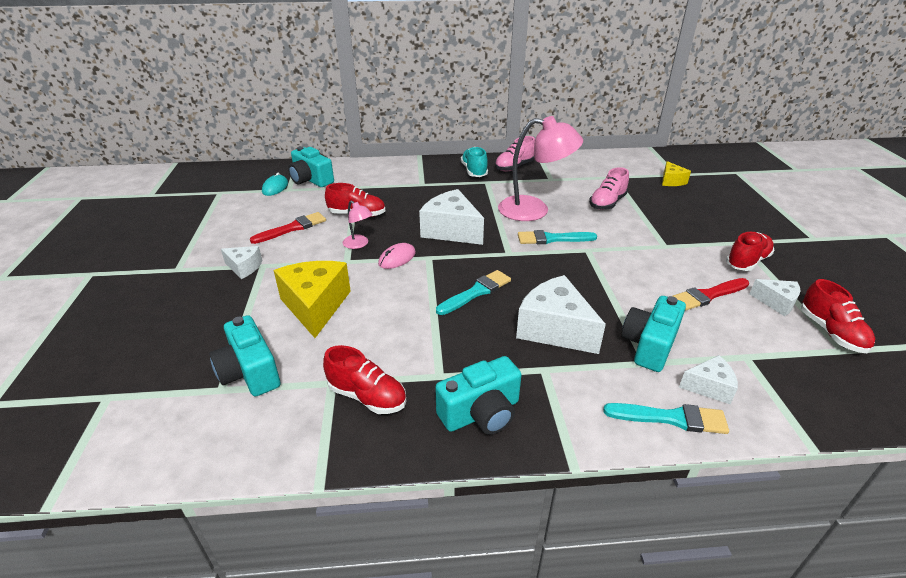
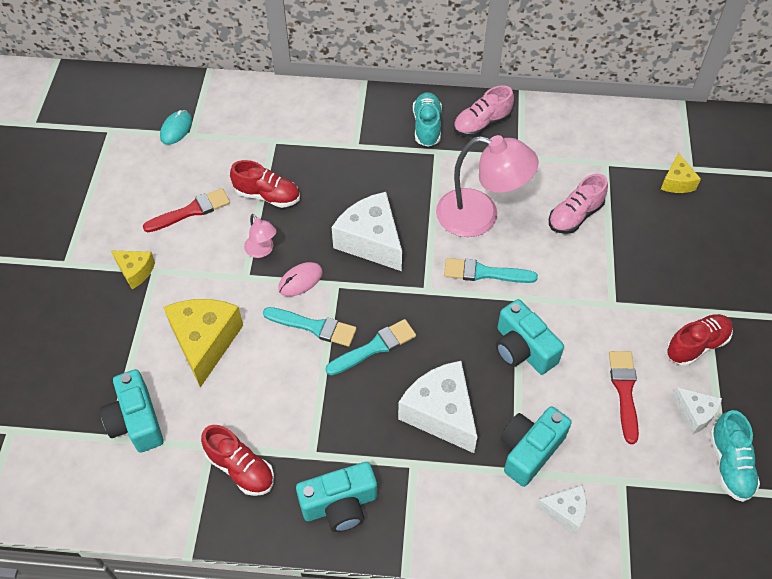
camera: 10 degrees right, 20 degrees up
(244, 267) = (135, 271): white cheese -> yellow cheese
(311, 180) = (220, 119): turquoise camera -> turquoise camera (522, 349)
(671, 418) = (512, 540): turquoise brush -> turquoise brush (314, 327)
(708, 295) = (624, 391): red brush -> red brush turned 105 degrees clockwise
(831, 332) = (729, 464): red shoe -> turquoise shoe

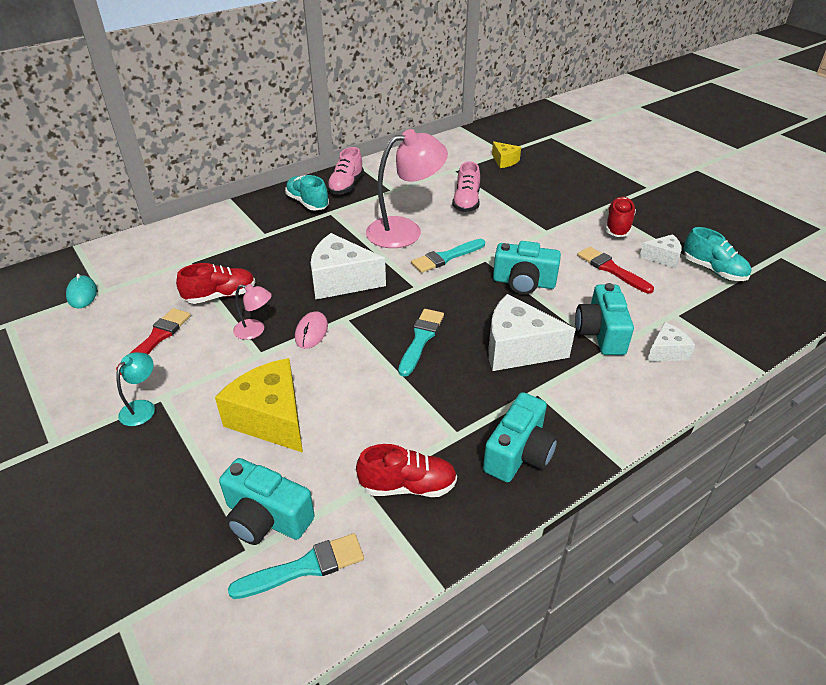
camera: 40 degrees left, 15 degrees down
(135, 271) = (142, 407): yellow cheese -> turquoise lamp
(314, 327) = (357, 354): turquoise brush -> turquoise brush (305, 567)

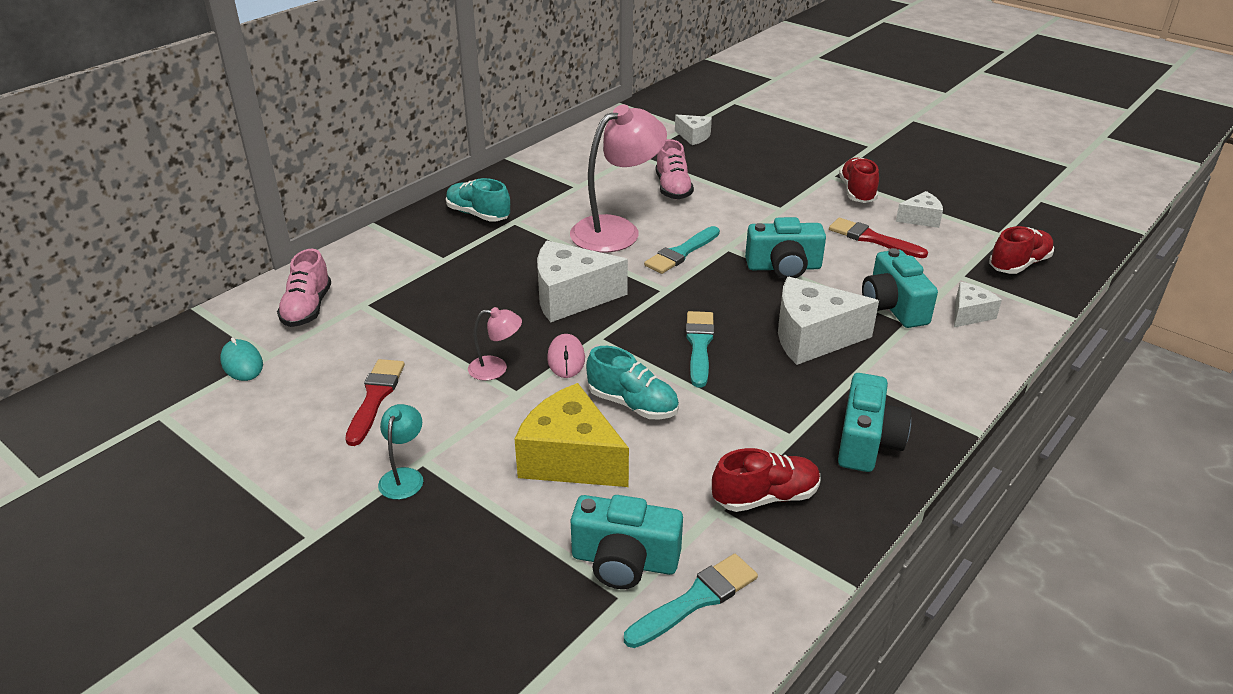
camera: 15 degrees left, 5 degrees down
(220, 296) = (429, 336): red shoe -> red shoe (1019, 264)
(346, 186) = (516, 188): pink shoe -> pink shoe (307, 308)
(504, 161) = (693, 136): yellow cheese -> white cheese
(713, 270) = (979, 224): turquoise shoe -> turquoise shoe (633, 404)

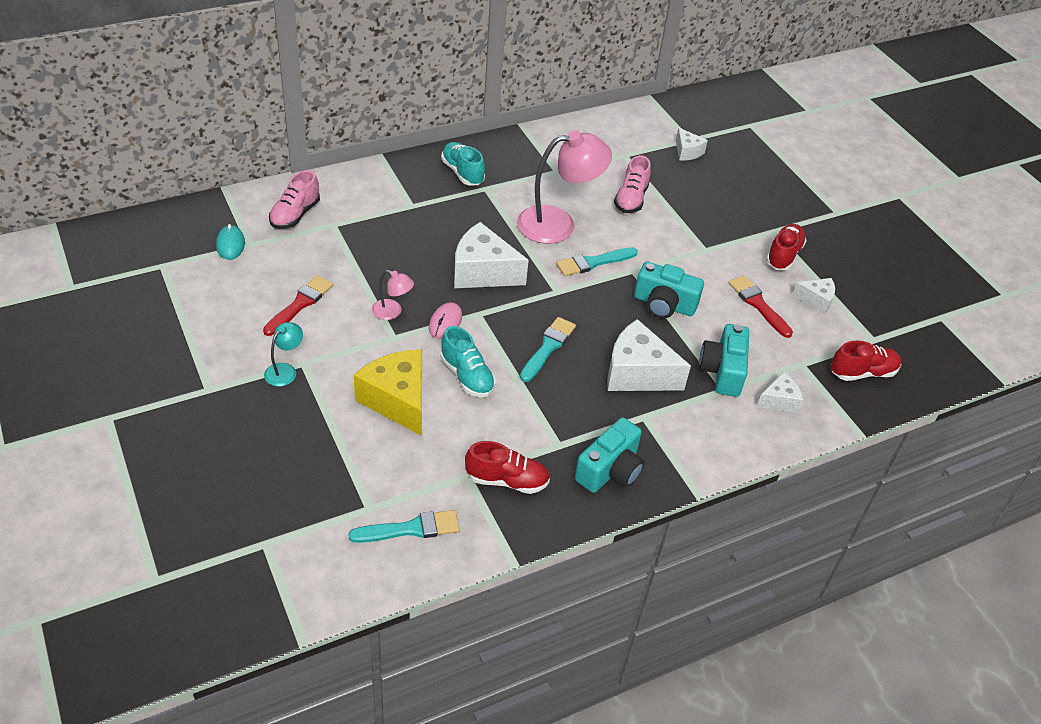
camera: 20 degrees right, 10 degrees up
(624, 561) = (384, 485): turquoise camera -> none

